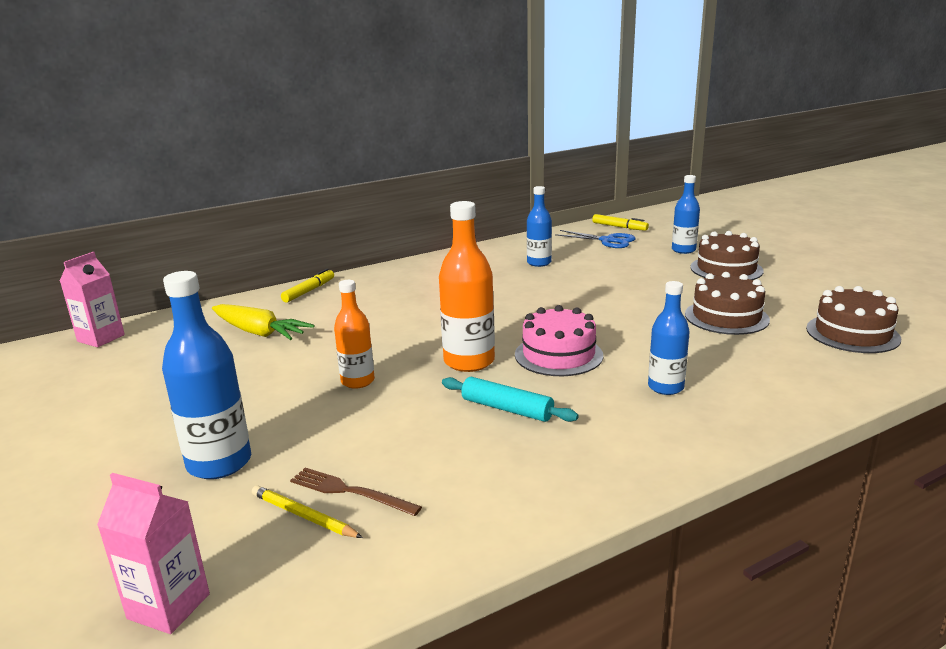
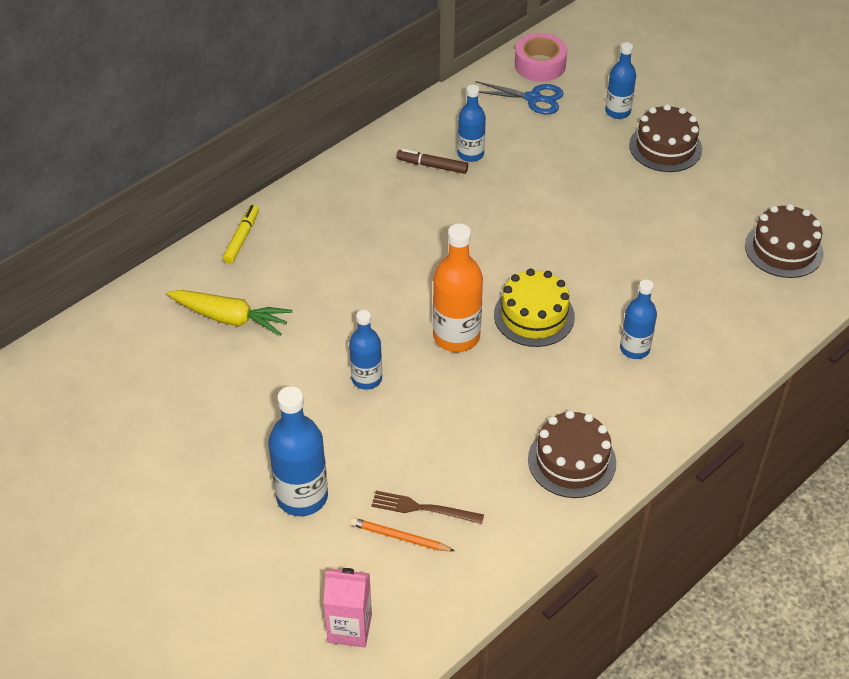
camera: 15 degrees left, 25 degrees up
(101, 338) = (68, 349): pink carton -> none
(303, 516) = (399, 537): yellow pencil -> orange pencil
(358, 381) = (366, 379): orange bottle -> blue bottle
(501, 266) = (432, 166): none -> brown marker
(506, 409) = (510, 396): turquoise rolling pin -> none
(558, 355) = (534, 315): pink cake -> yellow cake
(619, 227) = (540, 65): yellow marker -> pink tape
(726, 317) = (673, 236): brown cake -> brown cake (572, 461)

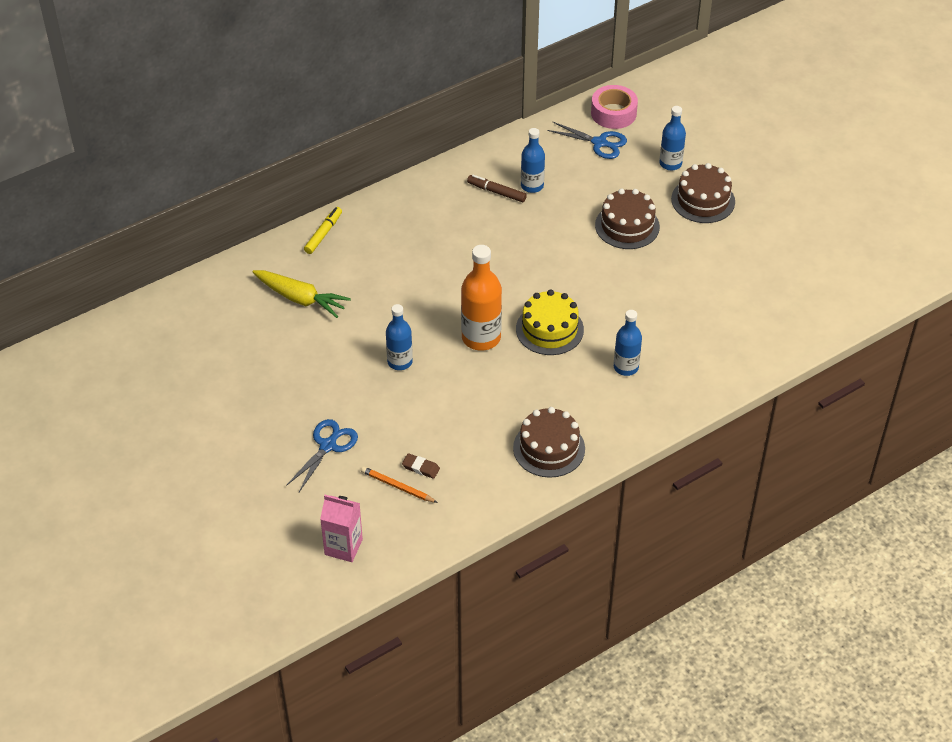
camera: 10 degrees right, 0 degrees up
(302, 496) = (328, 445): blue bottle -> blue scissors
(423, 508) = (421, 468): brown fork -> brown eraser
(783, 249) = (778, 301): brown cake -> brown cake (627, 226)

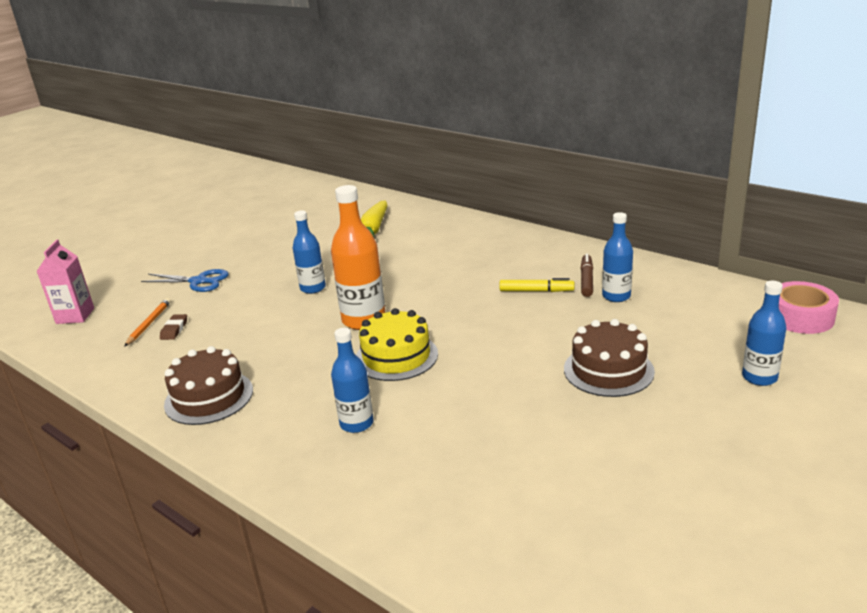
camera: 75 degrees right, 20 degrees down
(323, 234) = (458, 221): yellow marker -> yellow marker (536, 291)
(600, 143) = (735, 320): blue scissors -> none
(703, 200) = (716, 420): brown cake -> none

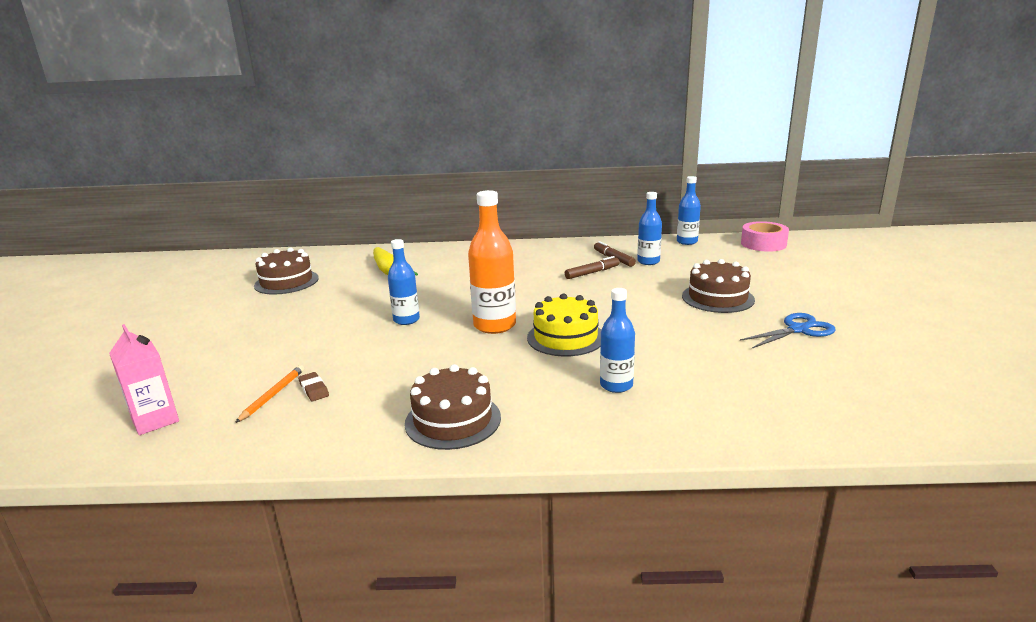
camera: 40 degrees left, 5 degrees down
(149, 323) = (273, 395): orange pencil -> orange pencil turned 45 degrees clockwise
(199, 281) = (270, 349): blue scissors -> blue scissors (798, 330)
(291, 217) = (286, 282): none -> brown cake
(536, 291) = (592, 273): yellow marker -> brown marker
(759, 377) = (798, 275): blue bottle -> blue bottle (687, 242)

